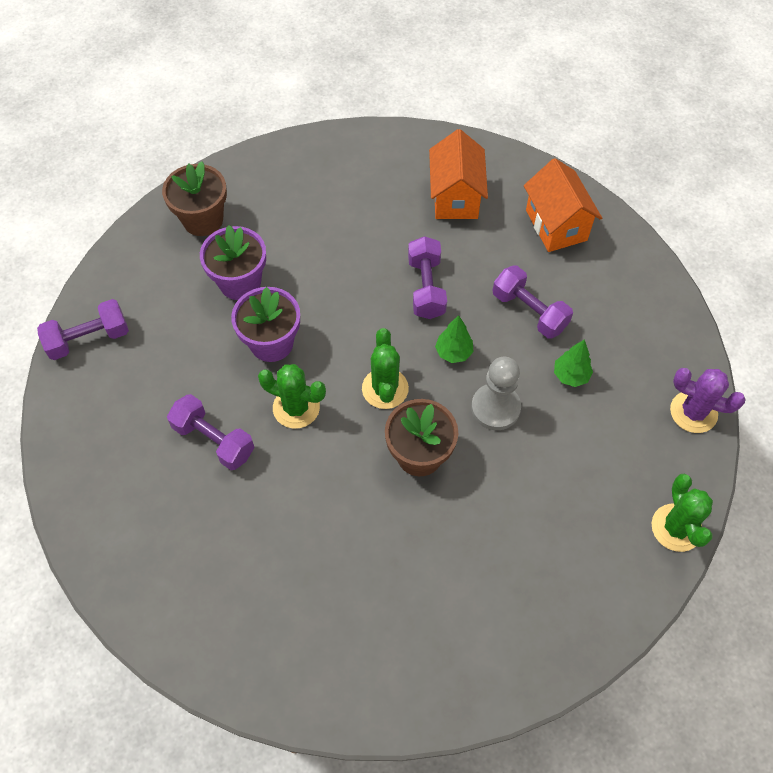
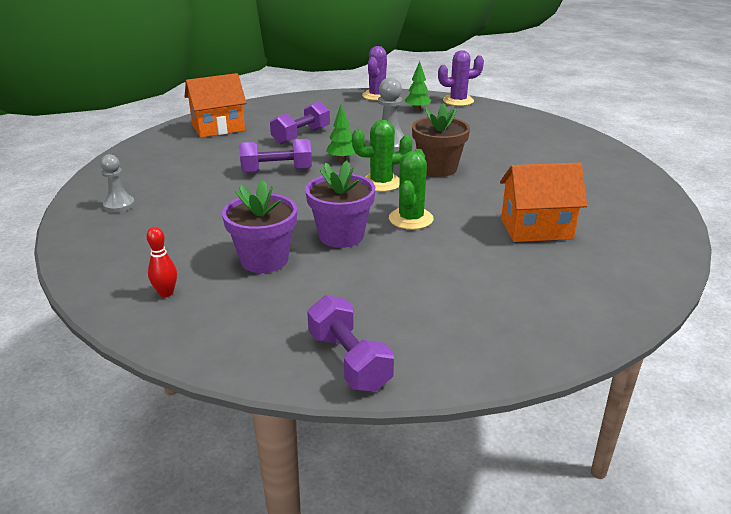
camera: 95 degrees left, 30 degrees down
(203, 220) = (166, 293): brown flower pot -> red bowling pin
(214, 440) = (459, 257): purple dumbbell -> none
(359, 165) = (119, 205): none -> grey pawn
(455, 197) = (177, 162): orange house -> orange house (536, 229)
(570, 375) = (356, 124): green tree -> green tree (417, 109)
(676, 528) = (458, 101): green cactus -> purple cactus

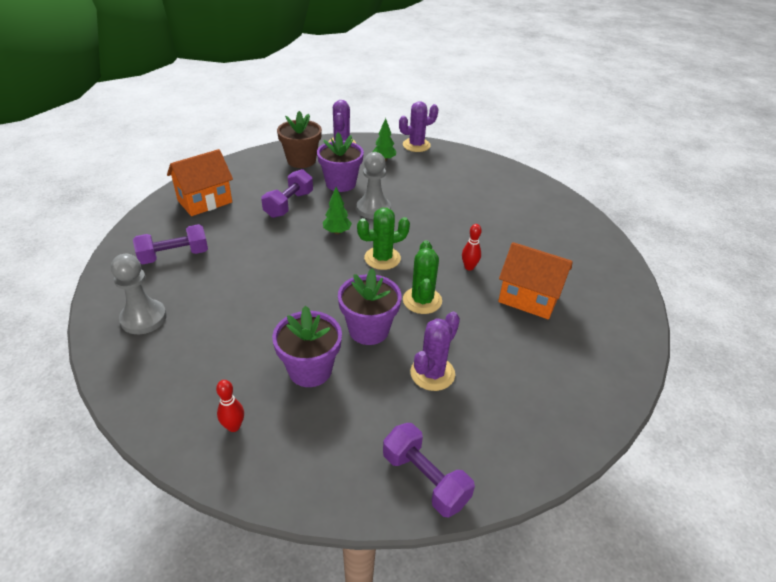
camera: 15 degrees left, 10 degrees up
(119, 205) = (143, 318): grey pawn -> grey pawn, size x1.50
(277, 171) = (282, 253): purple dumbbell -> purple dumbbell (174, 256)
(362, 124) = (340, 183): none -> purple flower pot
(396, 277) = (432, 373): none -> purple cactus
(438, 168) = (425, 234): brown flower pot -> brown flower pot (301, 160)
(476, 198) = (469, 267): none -> red bowling pin
(536, 229) = (528, 299): orange house -> orange house turned 45 degrees clockwise

